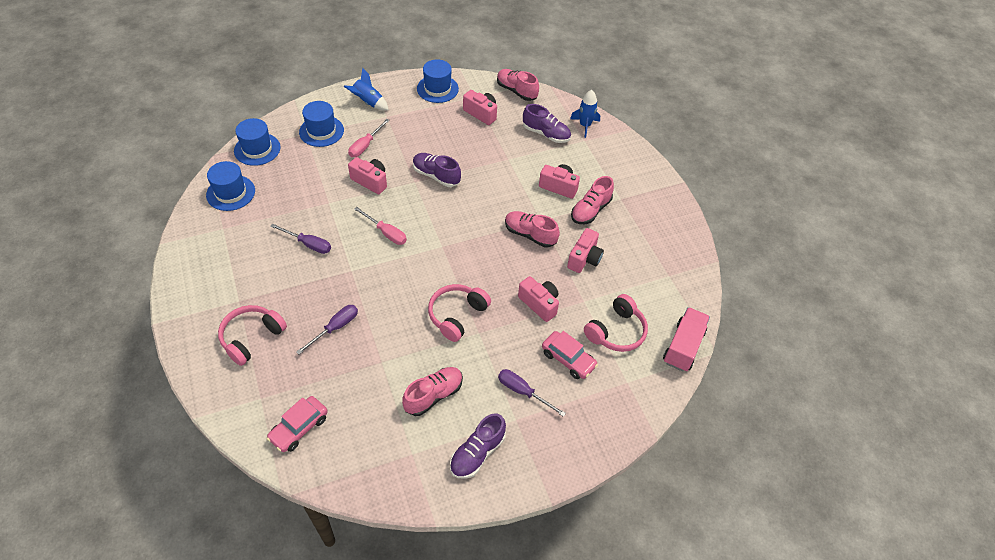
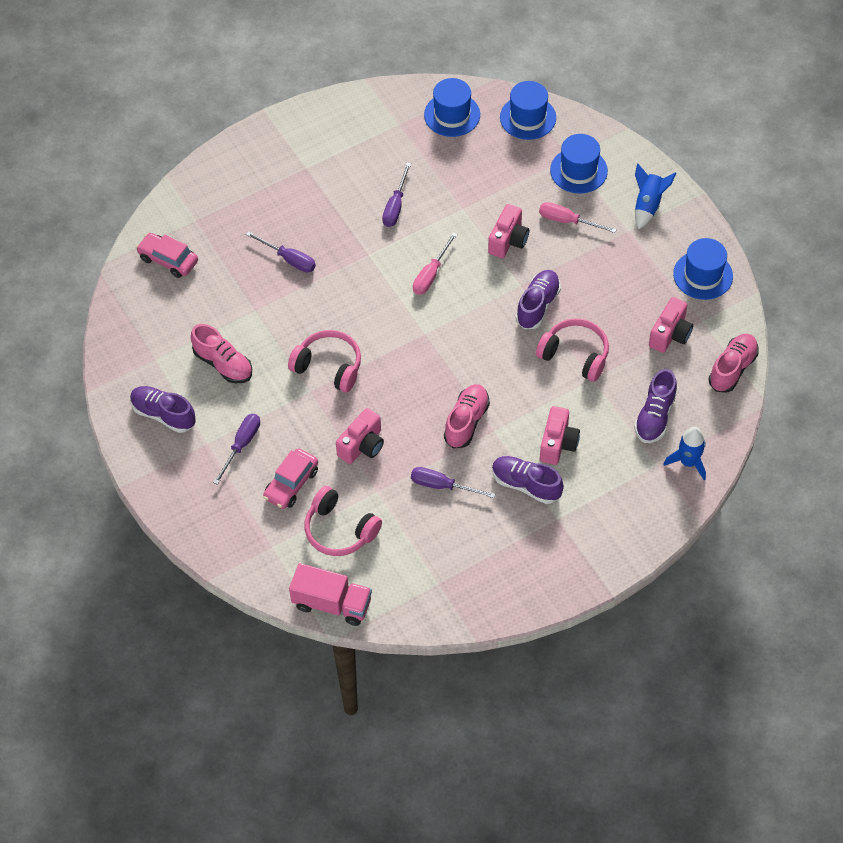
camera: 85 degrees right, 5 degrees up
(251, 337) = (263, 192): pink headphones -> pink headphones (575, 355)
(584, 259) = (442, 486): pink camera -> purple screwdriver
(590, 210) = (526, 485): pink shoe -> purple shoe

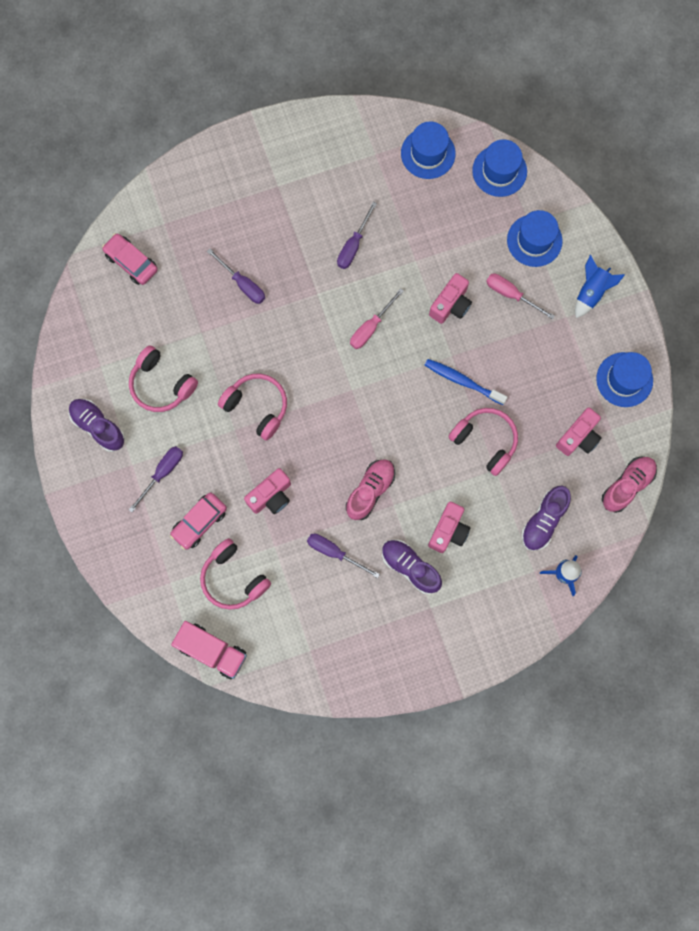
camera: 10 degrees right, 20 degrees up
(223, 364) = (161, 384): pink shoe -> pink headphones
(537, 305) = (462, 381): purple shoe -> blue toothbrush

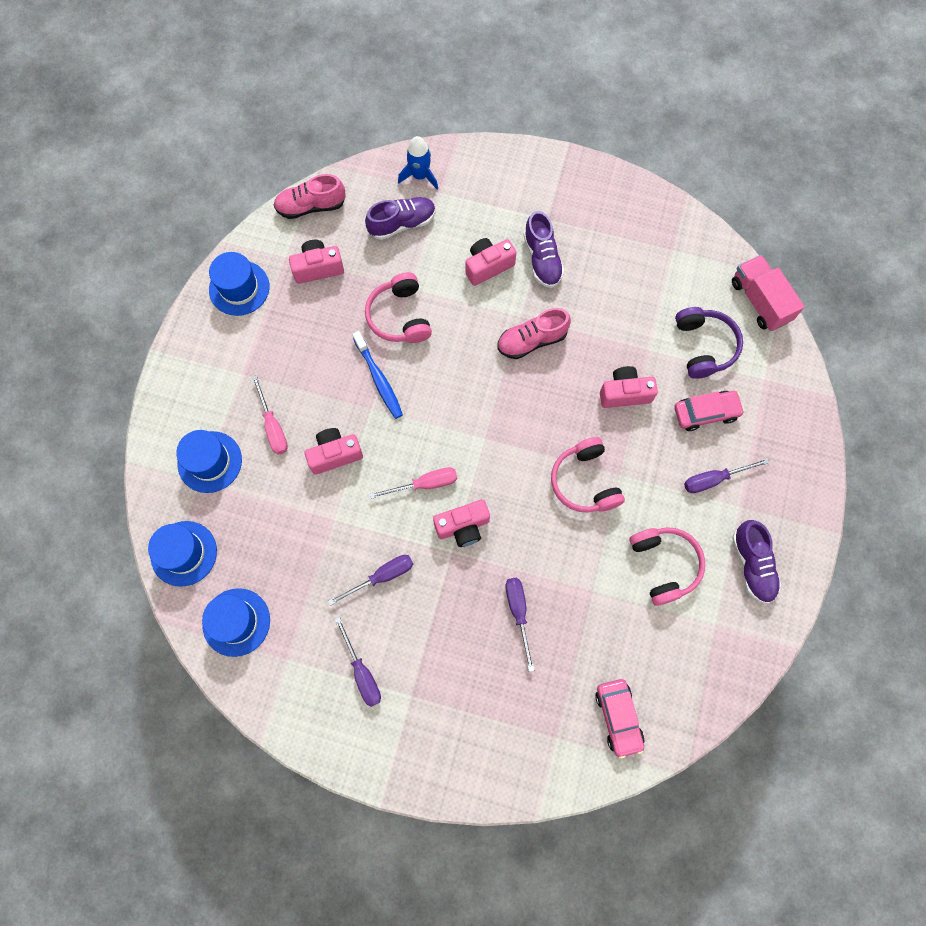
camera: 145 degrees left, 5 degrees down
(233, 578) = (704, 346): pink headphones -> purple headphones
(322, 316) = (463, 527): none -> pink camera
(334, 552) = (599, 311): purple screwdriver -> purple screwdriver (362, 672)
(591, 292) = (201, 380): blue rocket -> none

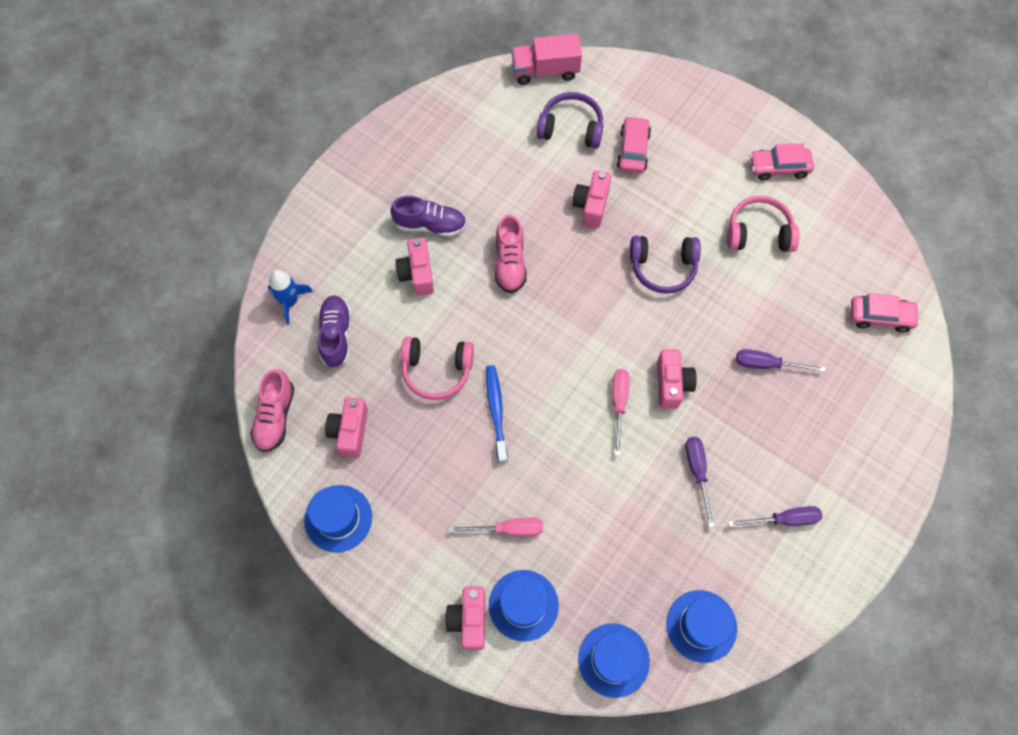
camera: 70 degrees left, 5 degrees down
(335, 454) = (560, 478): pink camera -> pink camera (469, 620)
(379, 379) = (496, 411): blue toothbrush -> blue toothbrush turned 90 degrees counterclockwise
(585, 481) = (663, 267): pink headphones -> purple headphones
(714, 479) = (695, 167): purple screwdriver -> none
(752, 565) = (778, 168): purple shoe -> pink car

